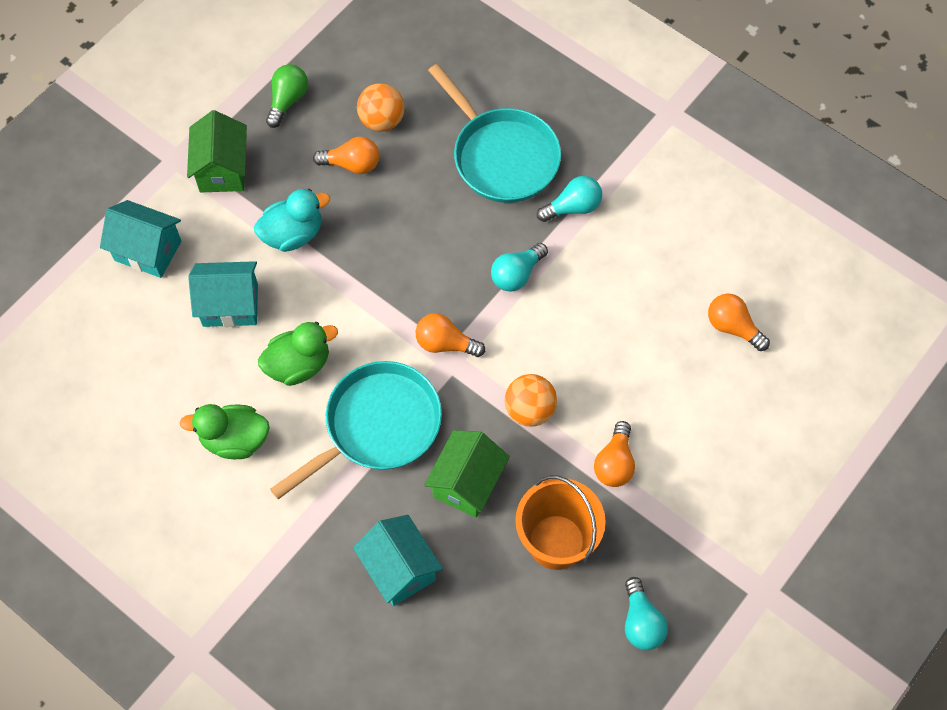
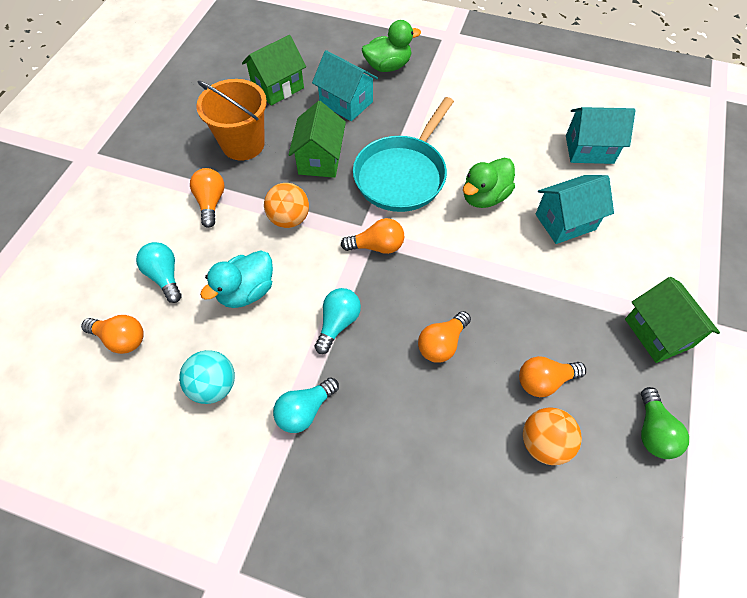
camera: 160 degrees right, 5 degrees down
(148, 250) = (661, 242): turquoise house -> turquoise house (589, 149)
(234, 440) = (498, 139): green duck -> green duck (388, 66)
(293, 234) = (554, 294): turquoise duck -> turquoise duck (246, 291)
(426, 224) = (442, 343): none -> orange light bulb
(483, 633) = (278, 87): none -> green house
(501, 156) = (399, 445): turquoise pan -> none
(641, 622) = (172, 118): turquoise light bulb -> turquoise light bulb (165, 276)
(650, 254) = (214, 386): none -> turquoise ball

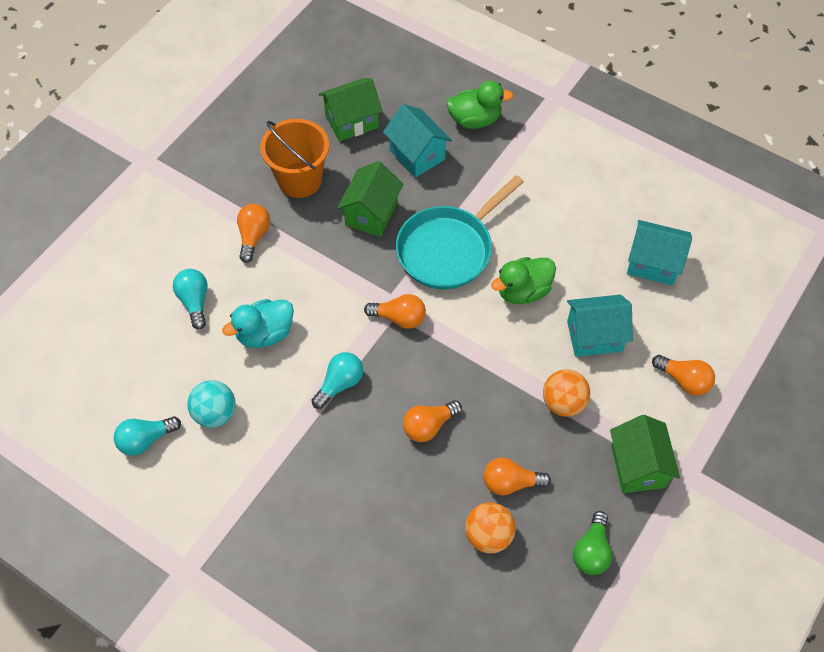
camera: 15 degrees right, 0 degrees up
(121, 339) = (144, 351): orange light bulb -> orange light bulb (684, 380)
(289, 219) = (323, 270): orange ball -> orange ball (563, 402)
(305, 410) = (288, 454): turquoise light bulb -> turquoise light bulb (146, 440)

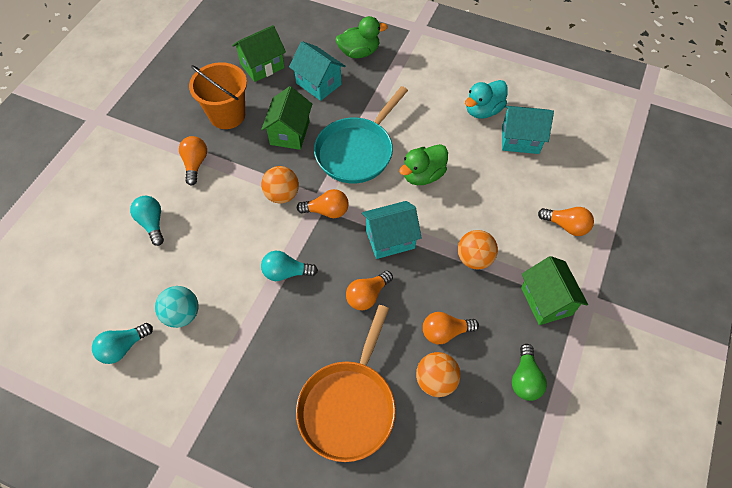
camera: 10 degrees left, 0 degrees up
(265, 334) = (216, 241): turquoise duck -> turquoise duck (483, 110)
(340, 384) = (286, 272): turquoise light bulb -> turquoise light bulb turned 120 degrees counterclockwise
(350, 290) = (282, 195): none -> orange ball
(385, 546) = (349, 405): none -> orange pan
(594, 336) = (487, 202): turquoise house -> turquoise house (390, 239)

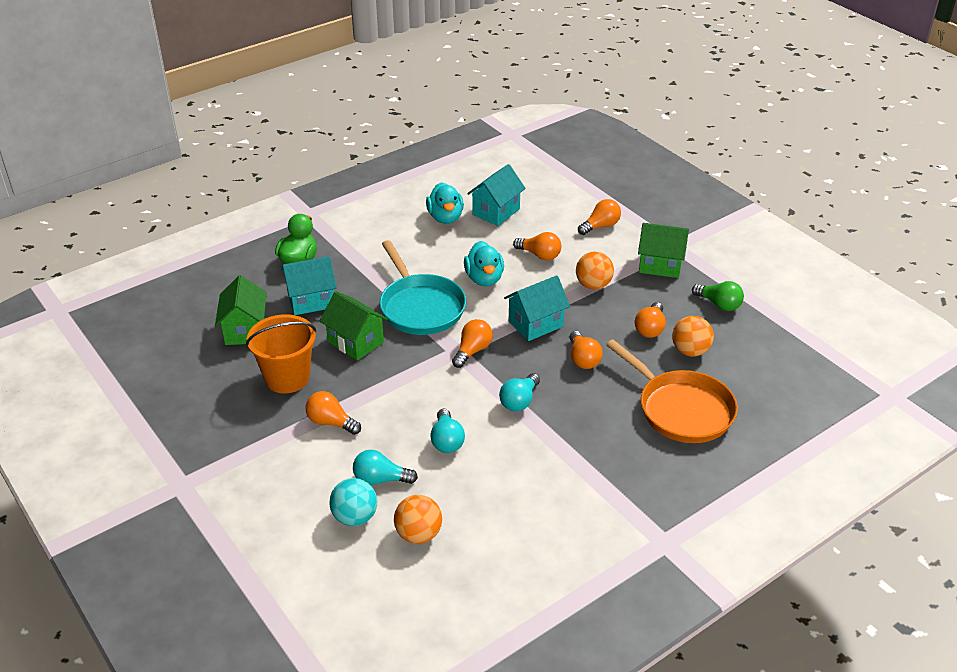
camera: 60 degrees left, 20 degrees down
(123, 347) = (517, 545): turquoise light bulb -> turquoise light bulb (447, 441)
(182, 314) = (511, 489): turquoise ball -> turquoise ball (355, 517)
(282, 195) = (428, 373): orange ball -> orange ball (418, 534)
(390, 239) = (535, 324): turquoise house -> turquoise house turned 45 degrees clockwise
(423, 175) = (484, 279): green duck -> turquoise duck
(485, 199) = (539, 255): none -> orange light bulb

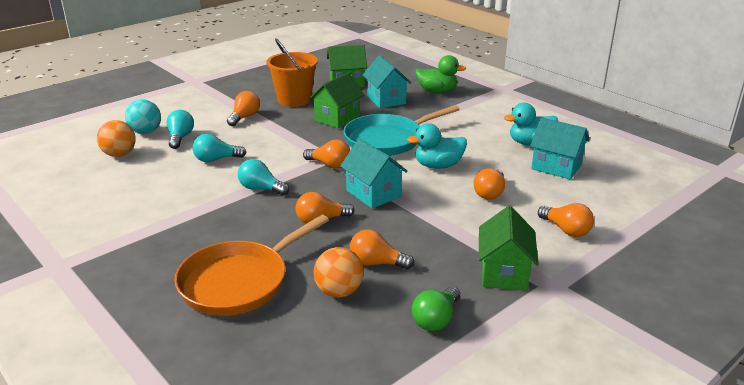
camera: 85 degrees right, 10 degrees down
(593, 285) = (447, 226): orange ball -> none

